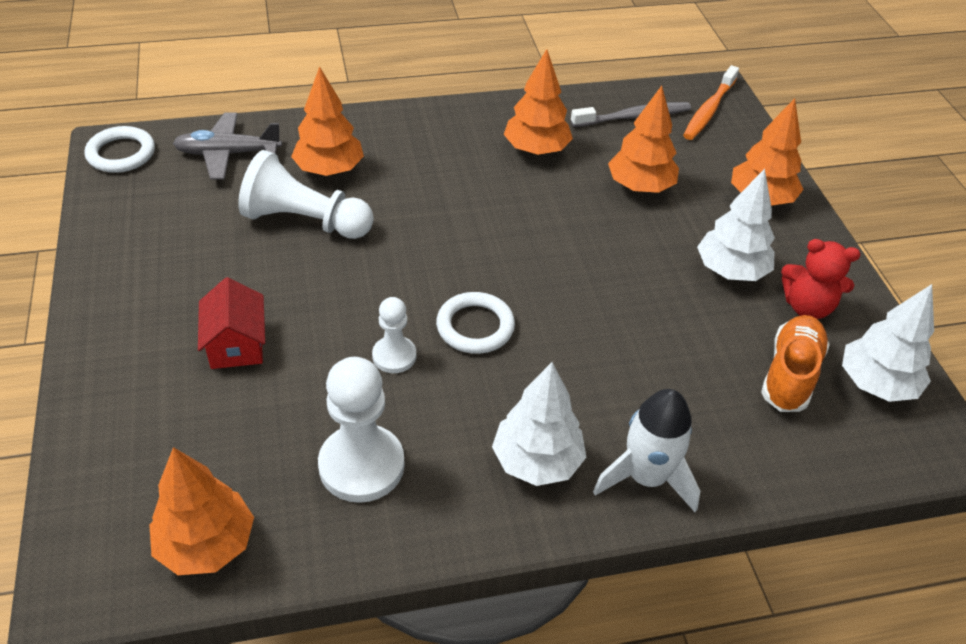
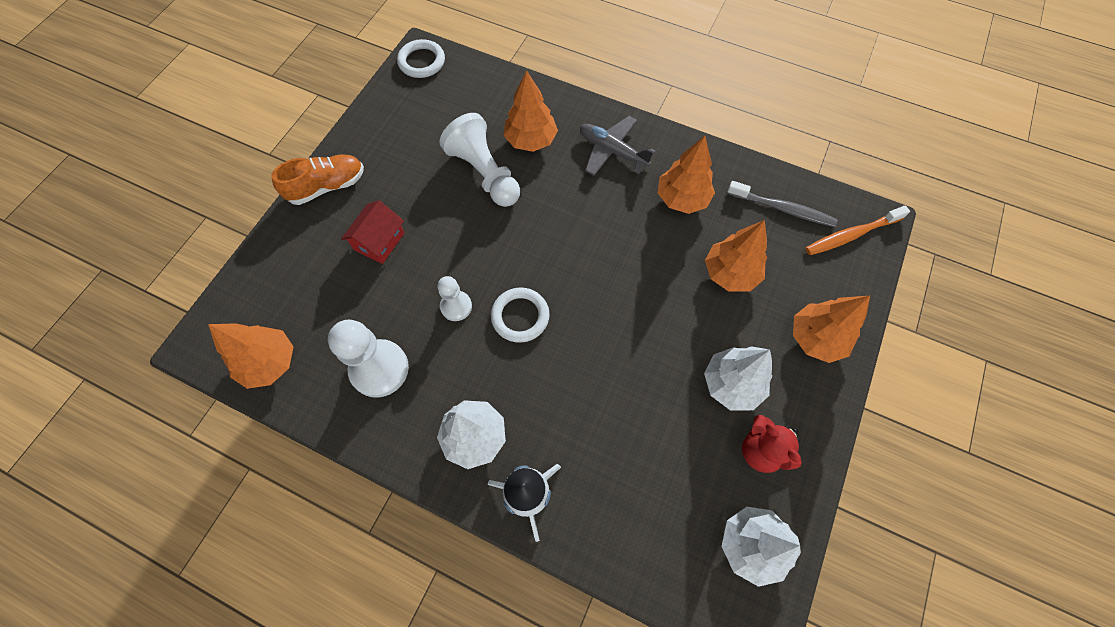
camera: 40 degrees right, 20 degrees up
(228, 154) = (481, 94): grey plane -> grey plane (612, 151)
(790, 375) = (694, 493): orange shoe -> orange shoe (327, 186)

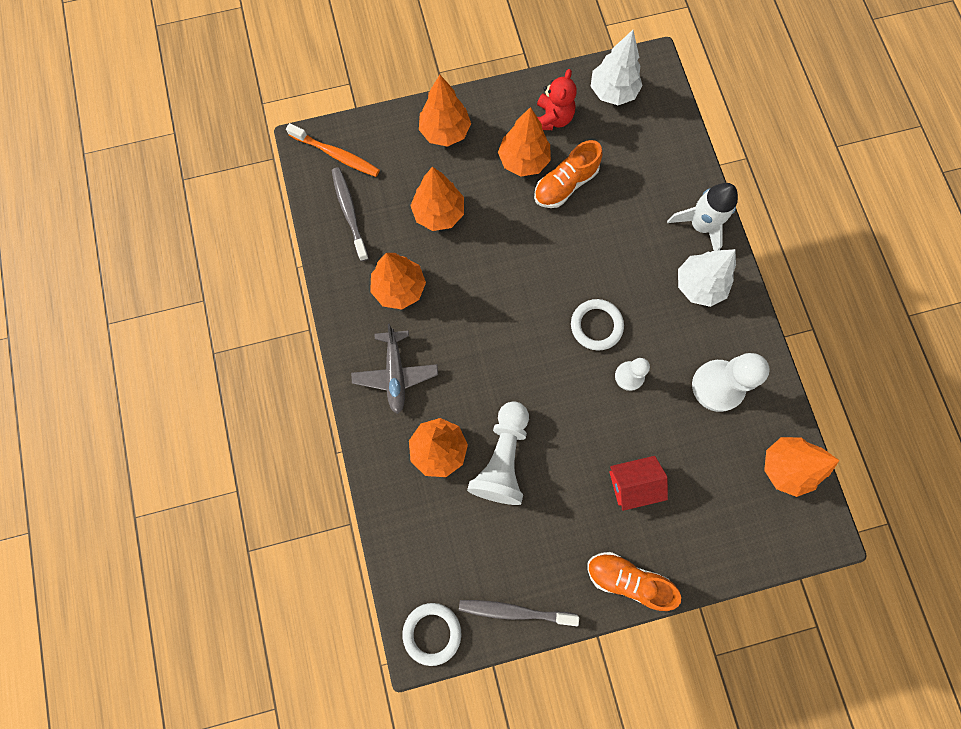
camera: 130 degrees left, 10 degrees up
(384, 110) = (514, 611): none -> grey toothbrush
(676, 402) = (565, 184): none -> orange shoe
(731, 384) = (523, 161): white tree -> orange tree

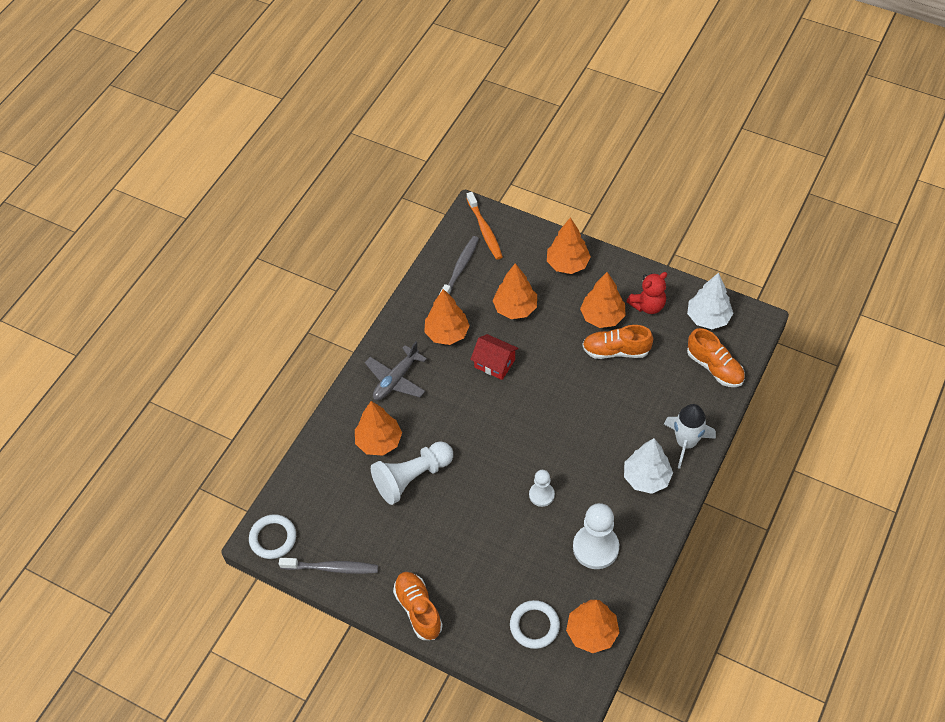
camera: 45 degrees right, 20 degrees down
(514, 611) = (332, 568): grey toothbrush -> grey toothbrush turned 135 degrees clockwise
(596, 326) = (550, 449): white ring -> white ring (534, 626)
(633, 483) = (479, 558): red house -> red house (494, 363)
(659, 135) = (714, 367): none -> orange shoe

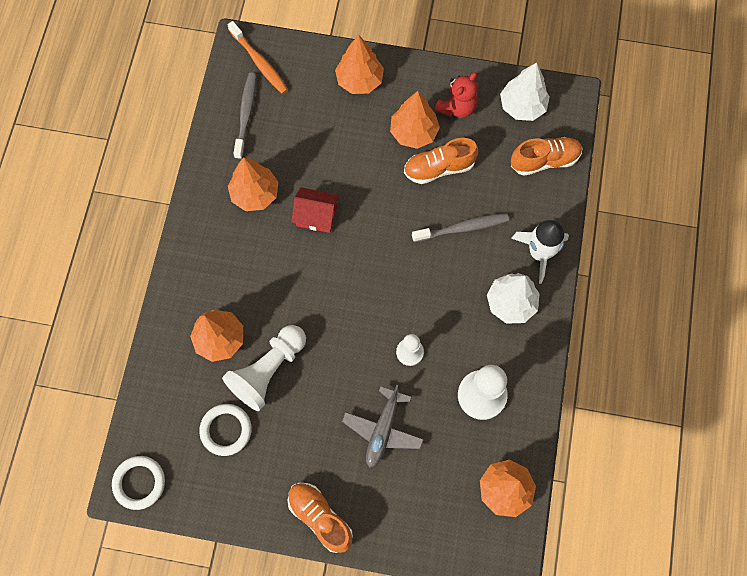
camera: 20 degrees left, 15 degrees up
(332, 568) = (214, 498): grey toothbrush -> grey toothbrush (462, 228)
(396, 379) = (216, 262): grey plane -> grey plane (383, 430)
(515, 308) = (319, 146): orange tree -> none
(534, 626) = (445, 499): white ring -> white ring (226, 430)
(714, 367) = (544, 160): orange shoe -> orange shoe turned 45 degrees counterclockwise

